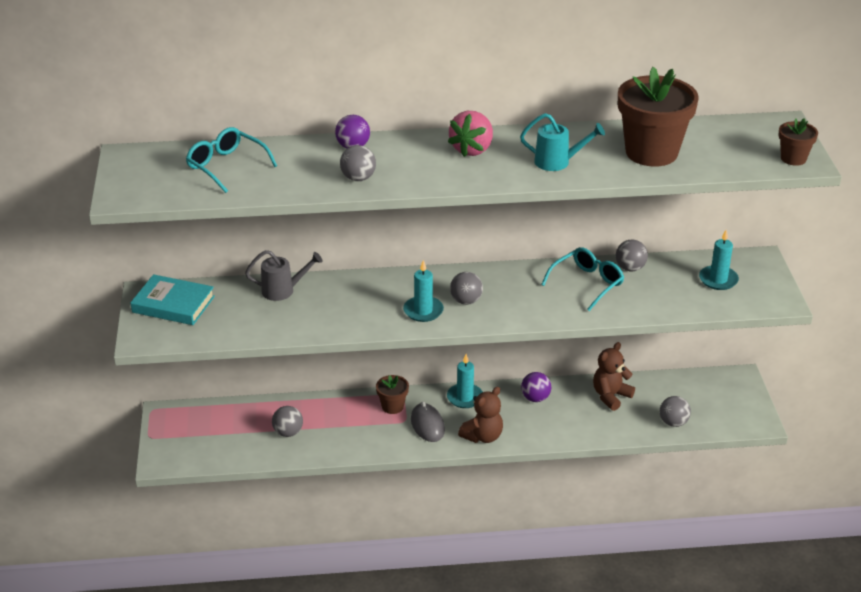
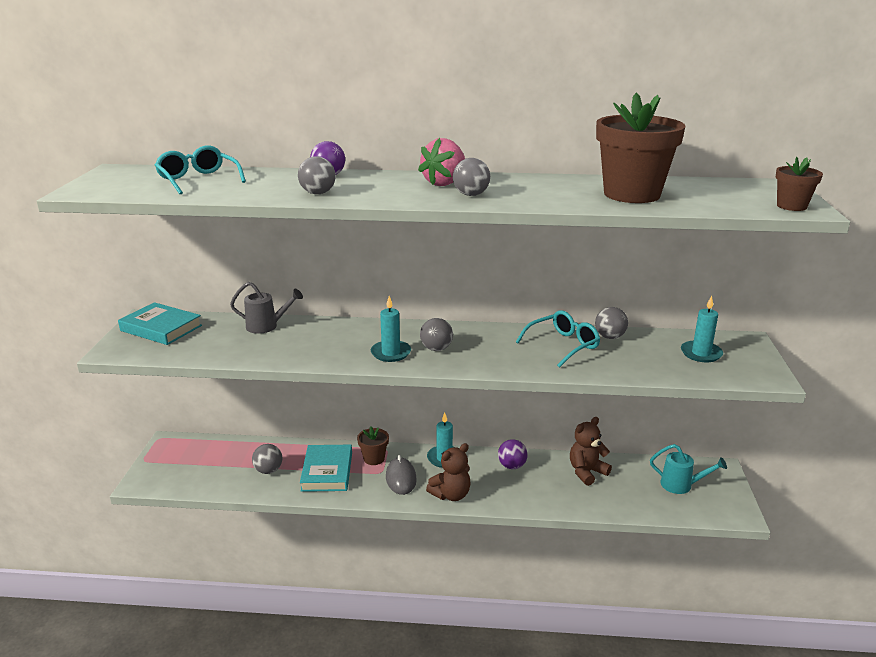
camera: 10 degrees right, 10 degrees down
(349, 426) = (327, 471): none -> turquoise book
(557, 162) = (528, 195): turquoise watering can -> turquoise watering can (681, 485)
(673, 422) = (647, 504): grey ball -> grey ball (471, 195)

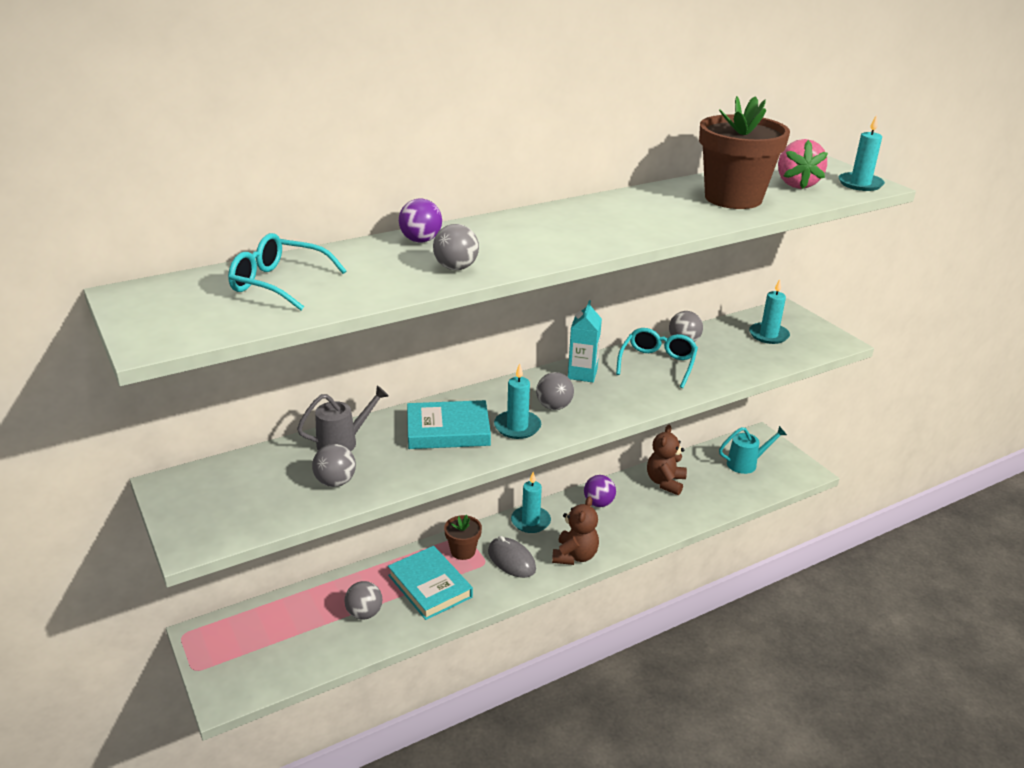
camera: 35 degrees left, 5 degrees up
(161, 328) = (213, 489): turquoise book -> turquoise book (448, 430)
(444, 183) = (555, 222): pink strawberry -> pink strawberry (796, 184)
(471, 195) = (606, 232): grey ball -> grey ball (335, 482)
(489, 335) = (582, 374): none -> turquoise carton
(791, 206) = (860, 184): brown flower pot -> turquoise candle

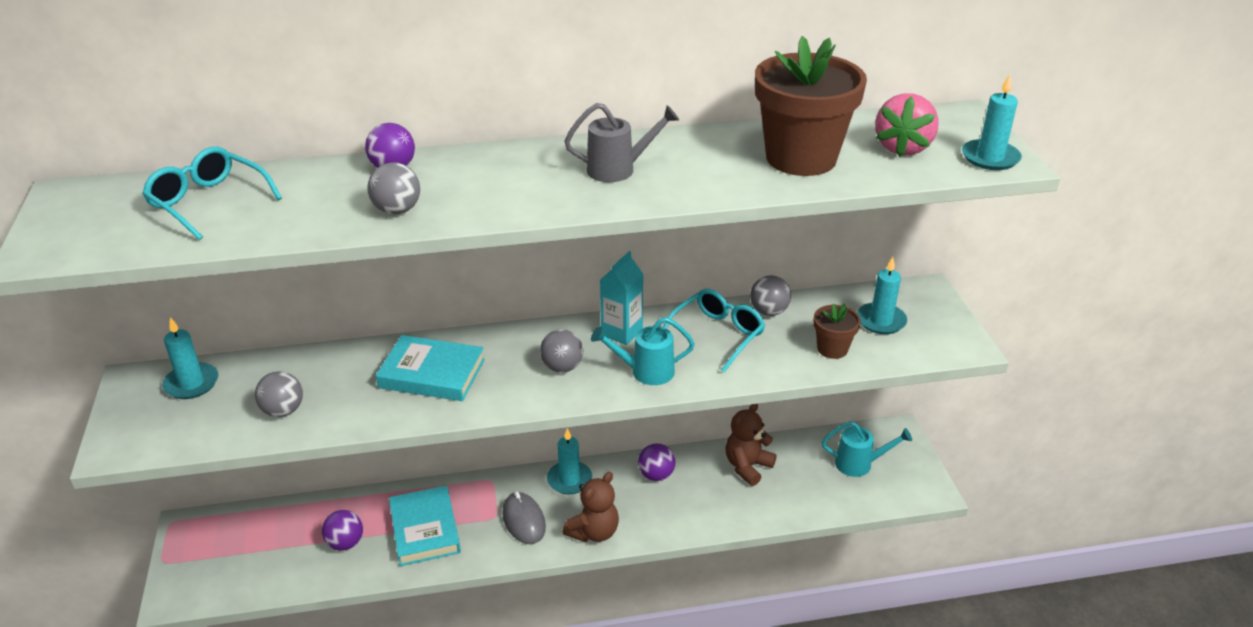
camera: 20 degrees right, 5 degrees up
(343, 442) = (319, 366): grey watering can -> grey watering can (618, 169)
(364, 613) = (345, 543): grey ball -> purple ball
(463, 551) = (479, 498): brown flower pot -> brown flower pot (832, 349)
(517, 427) = (506, 384): turquoise candle -> turquoise candle (191, 383)
(622, 398) = (646, 371): none -> turquoise watering can

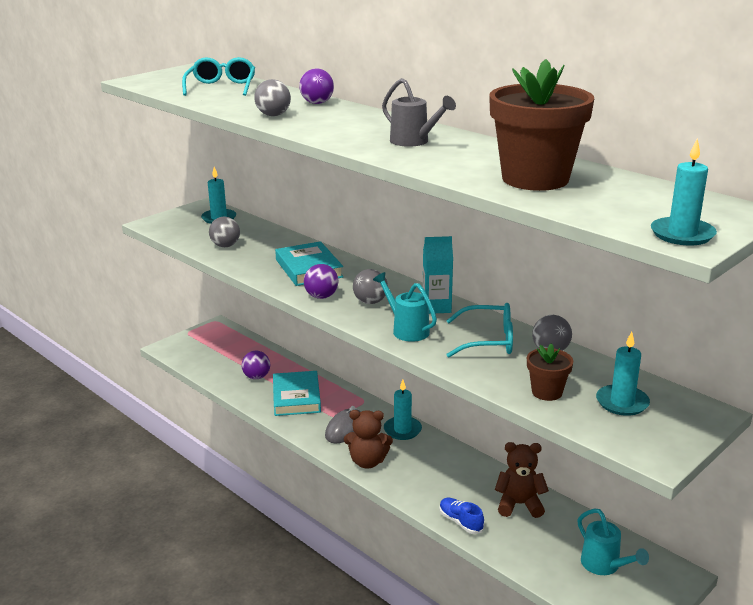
camera: 55 degrees right, 10 degrees down
(424, 529) = (296, 397): turquoise book -> turquoise book turned 45 degrees counterclockwise
(656, 475) = (454, 464): purple ball -> purple ball (321, 296)
(738, 517) = (460, 522): none -> blue shoe
(903, 147) = (627, 203): pink strawberry -> none

